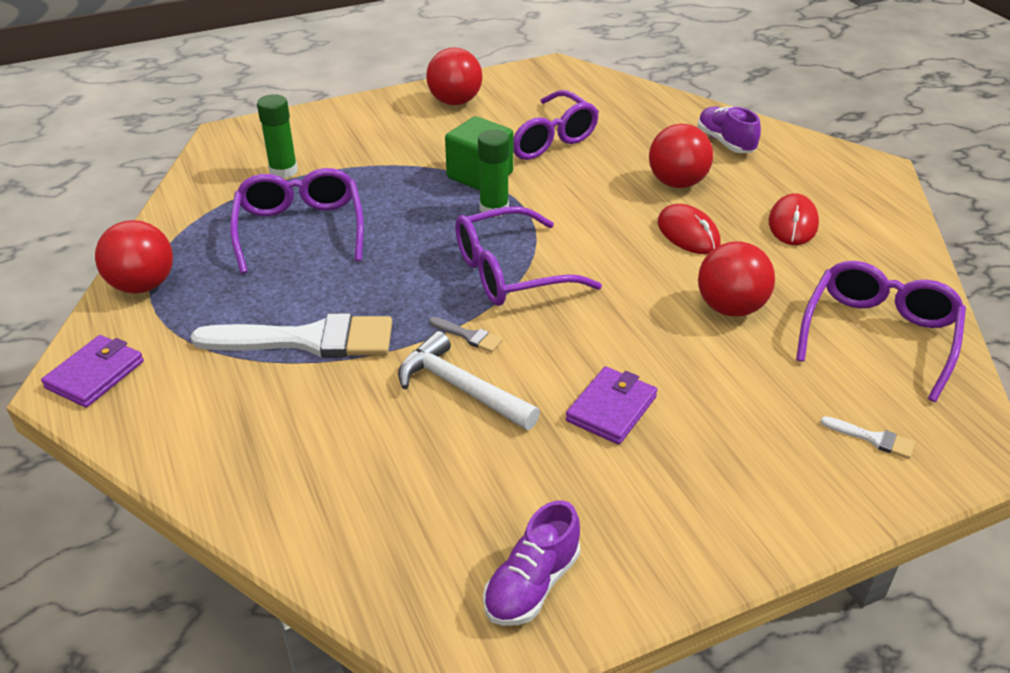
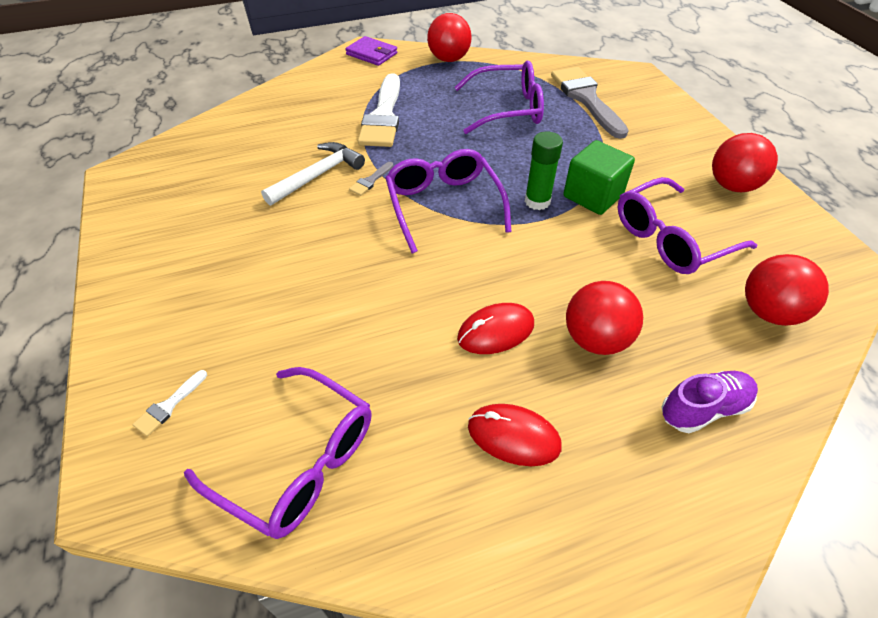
camera: 95 degrees right, 10 degrees up
(283, 171) = (586, 99): green glue stick -> grey brush
(532, 584) = (147, 195): purple shoe -> none
(611, 409) = (270, 244): purple wallet -> none
(730, 308) = (370, 341): red ball -> red ball (769, 312)

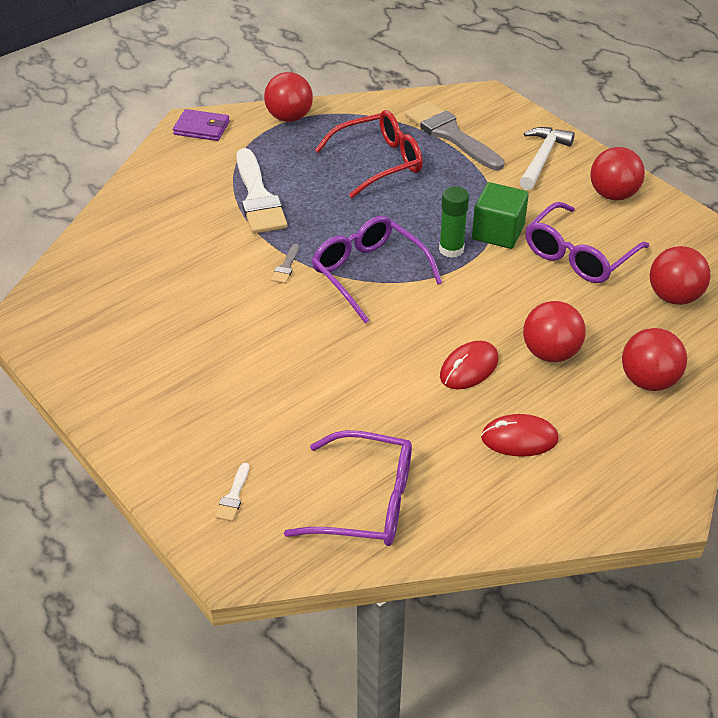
camera: 20 degrees left, 5 degrees down
(318, 175) = (231, 274): white hammer -> white hammer (542, 158)
(507, 109) = (379, 162): purple glasses -> red glasses
(704, 409) = (648, 381): purple shoe -> red ball

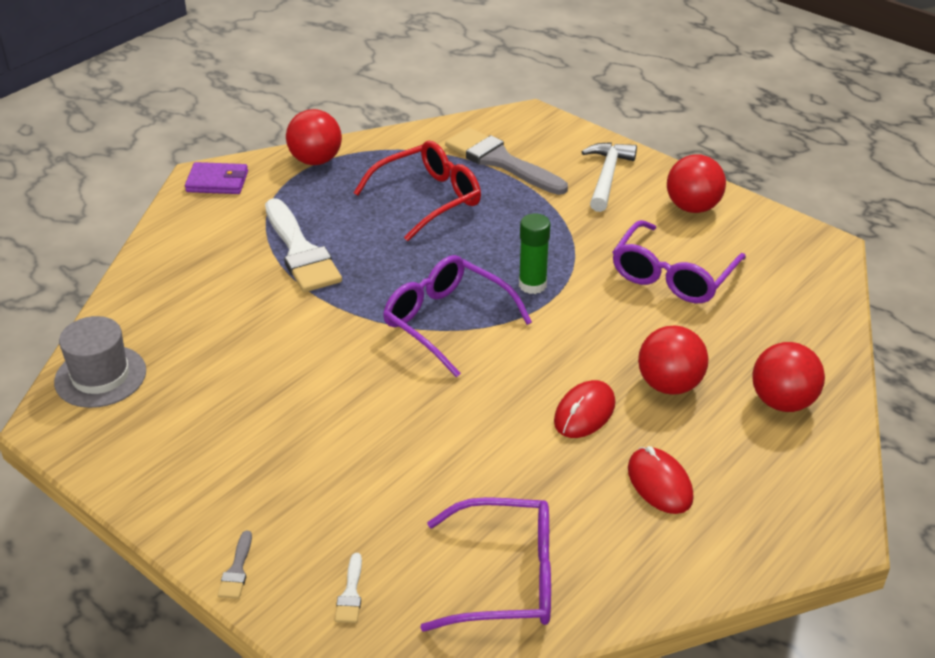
camera: 10 degrees left, 5 degrees down
(70, 286) = (100, 376): none -> grey hat
(286, 267) = (351, 325): grey brush -> grey brush (237, 570)
(498, 232) = (579, 261): green cube -> none
(519, 438) = (659, 483): red mouse -> red mouse turned 75 degrees clockwise
(673, 297) = (785, 308): red ball -> none

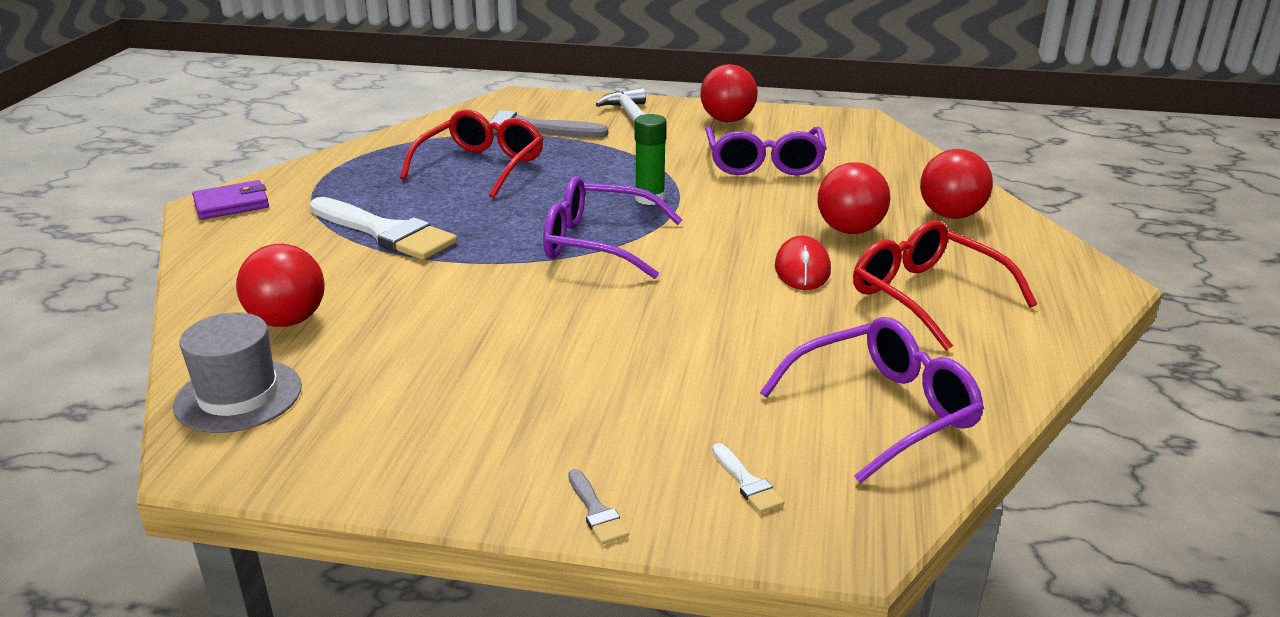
camera: 30 degrees left, 10 degrees down
(316, 160) = (331, 166): red ball -> red ball (288, 321)
(659, 483) = (926, 296): red mouse -> red glasses

